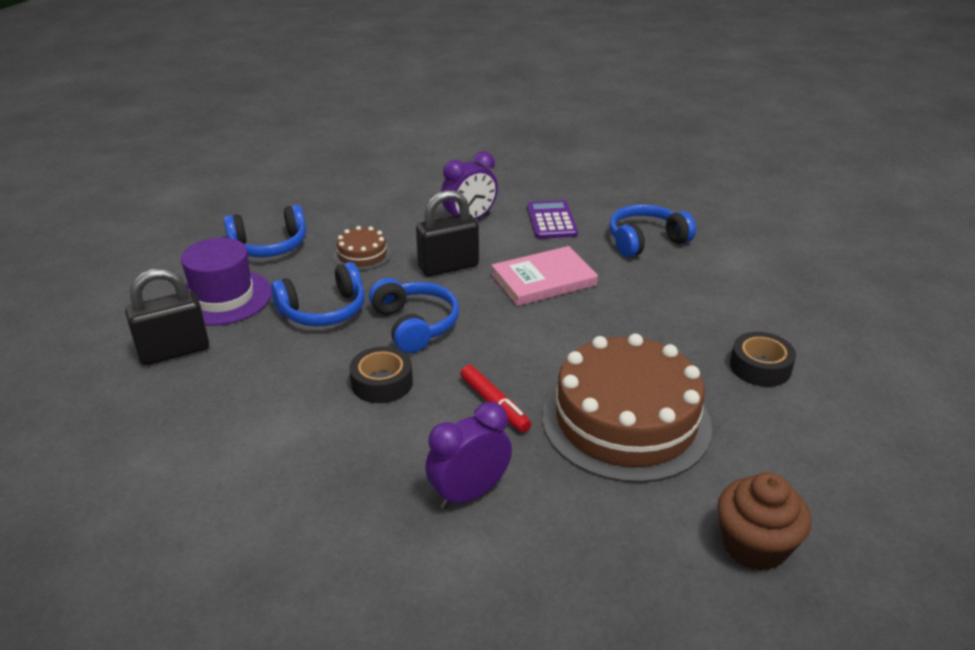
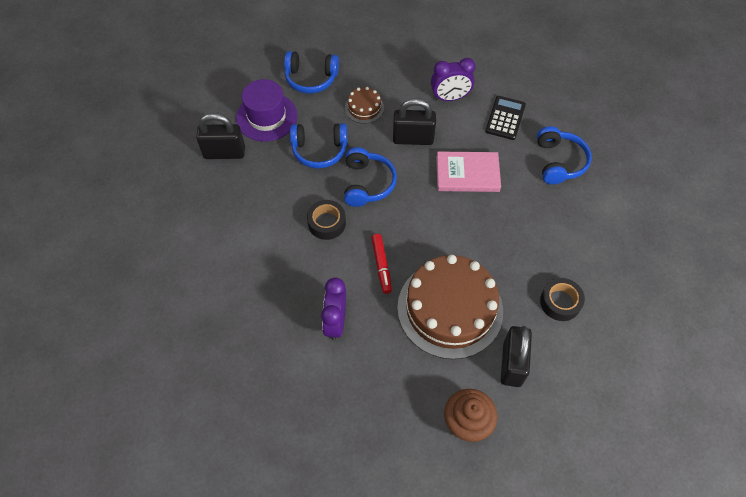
camera: 25 degrees right, 25 degrees up
(469, 493) = (335, 322): purple clock -> purple clock turned 75 degrees counterclockwise
(551, 221) = (505, 118): purple calculator -> black calculator
(645, 241) = (559, 162): blue headphones -> blue headphones turned 90 degrees clockwise
(757, 453) = (512, 364): none -> black padlock

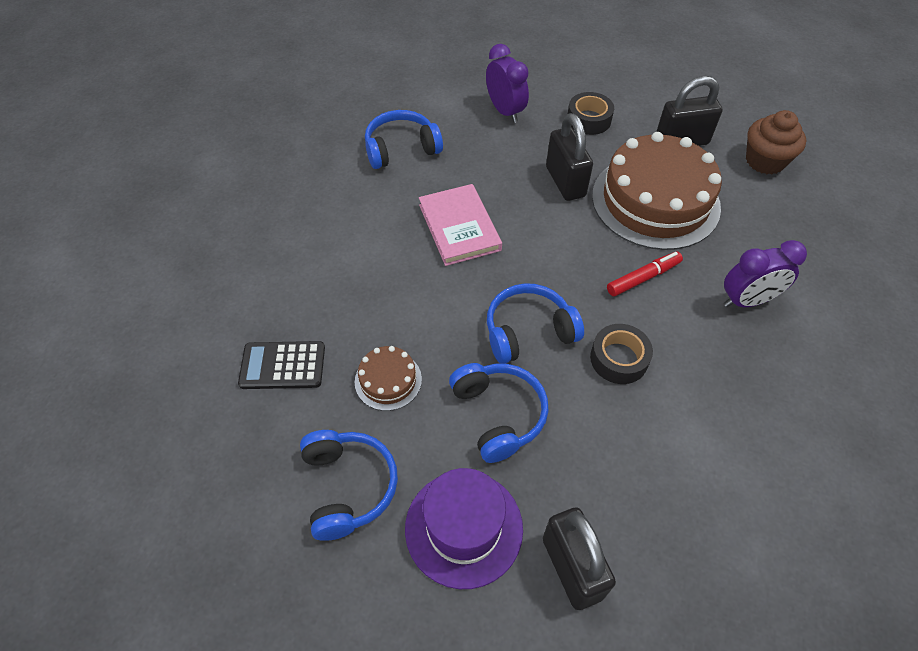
camera: 110 degrees left, 5 degrees down
(413, 138) = (425, 300): black padlock -> black padlock (565, 182)
(450, 98) = (330, 277): purple clock -> purple clock (505, 111)
(505, 118) = (348, 209): black calculator -> black calculator (282, 366)

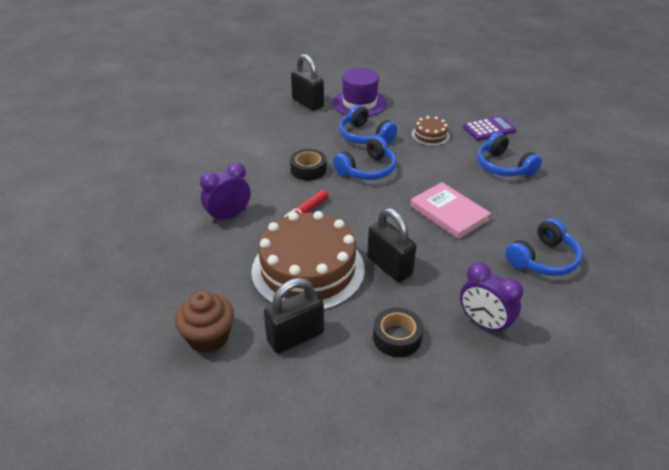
camera: 160 degrees right, 15 degrees down
(282, 366) = (489, 129): black calculator -> purple calculator
(348, 487) = (418, 103): blue headphones -> blue headphones (503, 166)

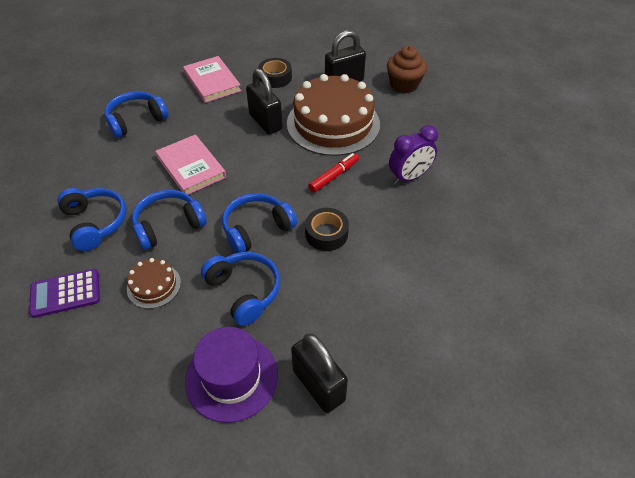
camera: 175 degrees left, 10 degrees up
(442, 168) = (168, 225): none -> blue headphones
(484, 323) = (212, 82): purple clock -> pink book

